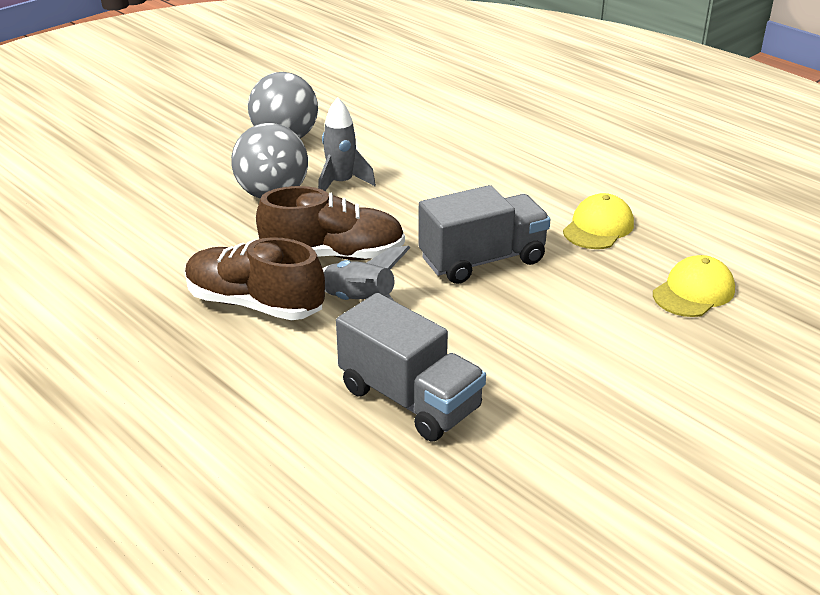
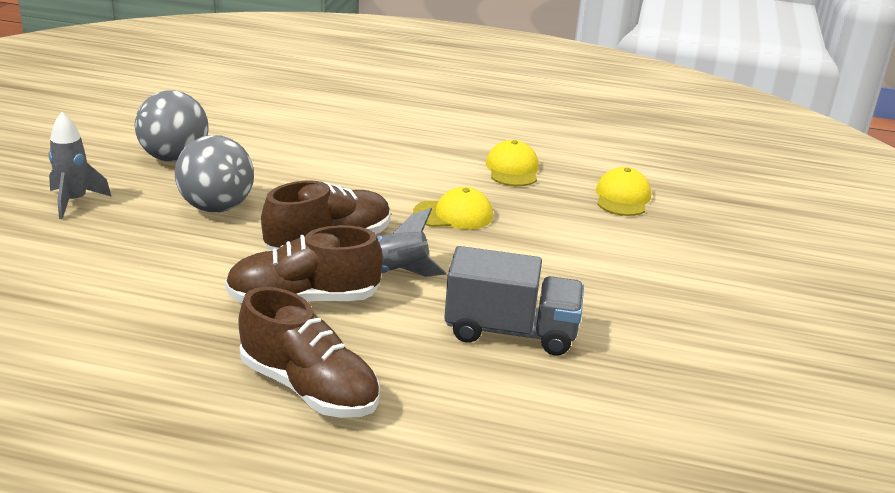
camera: 35 degrees left, 5 degrees down
(175, 388) = (309, 388): none -> brown shoe
(341, 183) = (270, 184): grey rocket -> grey rocket (74, 201)
(482, 260) = (453, 214): grey truck -> yellow cap

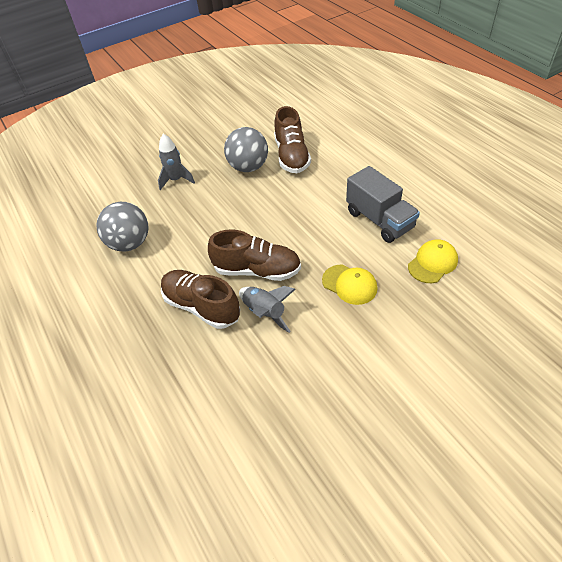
camera: 50 degrees right, 20 degrees up
(216, 207) = (231, 214): grey ball -> grey ball (130, 243)
(309, 388) = (141, 371): brown shoe -> brown shoe (291, 156)
(511, 331) = (278, 401): grey truck -> grey truck (379, 220)
(622, 197) = (486, 329): yellow cap -> none

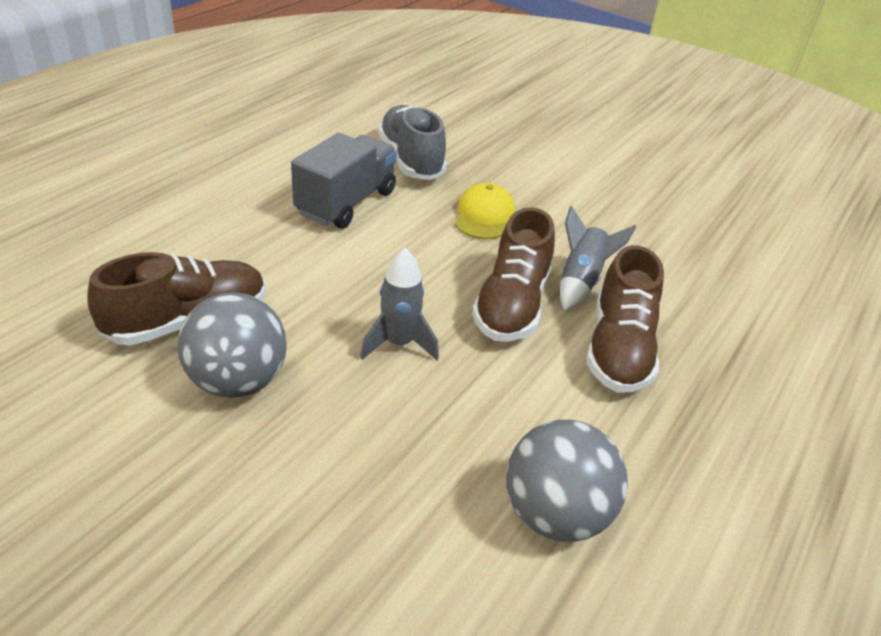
camera: 120 degrees left, 10 degrees down
(176, 180) = (314, 508): grey rocket -> grey rocket (399, 343)
(257, 270) = (511, 305): brown shoe -> brown shoe turned 150 degrees counterclockwise
(432, 263) = (411, 160): yellow cap -> grey shoe

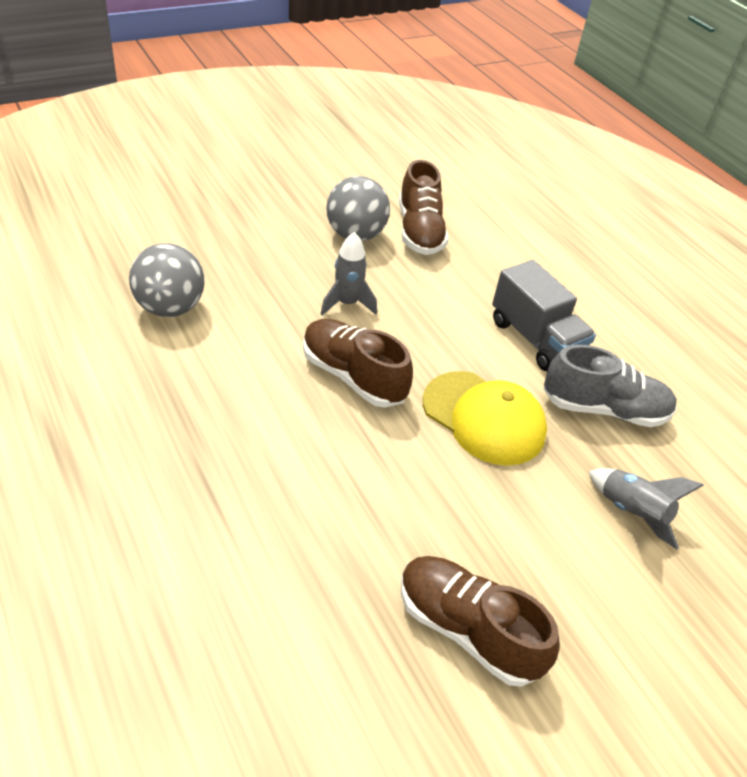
camera: 115 degrees right, 5 degrees up
(484, 216) = (484, 418): yellow cap -> yellow cap, size x1.59
(581, 281) = (358, 436): grey rocket -> grey rocket (632, 512)
(618, 348) = (266, 412): brown shoe -> brown shoe (467, 629)

